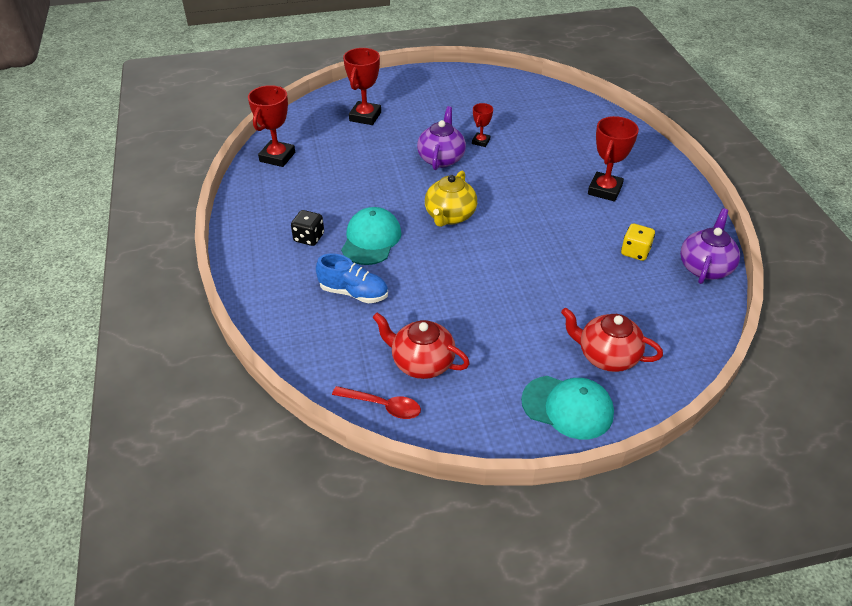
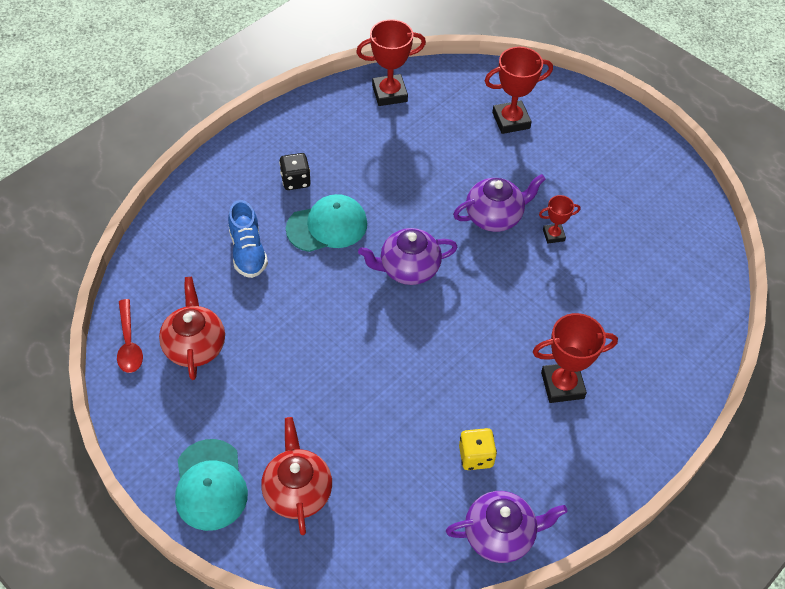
camera: 55 degrees right, 10 degrees up
(450, 216) = (408, 269): yellow teapot -> purple teapot

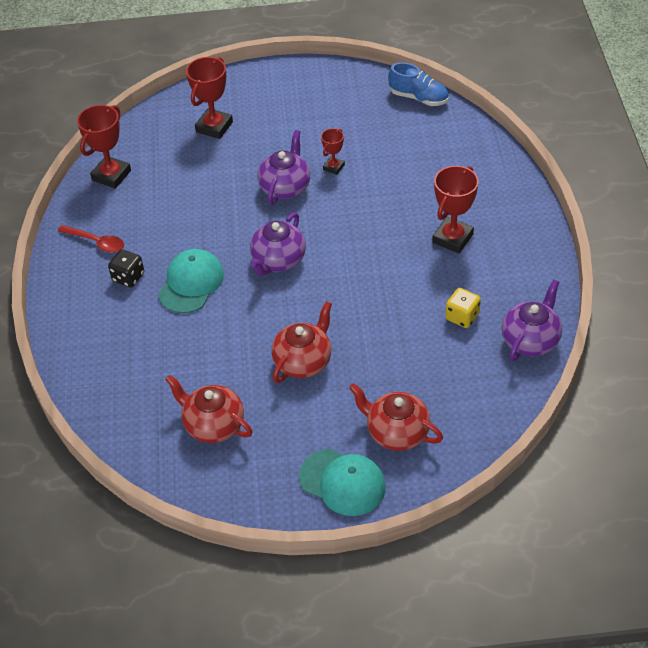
camera: 45 degrees left, 5 degrees down
(129, 343) = (167, 466): red spoon -> red spoon (96, 242)
(248, 252) = (162, 344): blue shoe -> blue shoe (419, 98)
(315, 364) = (303, 361): none -> red teapot

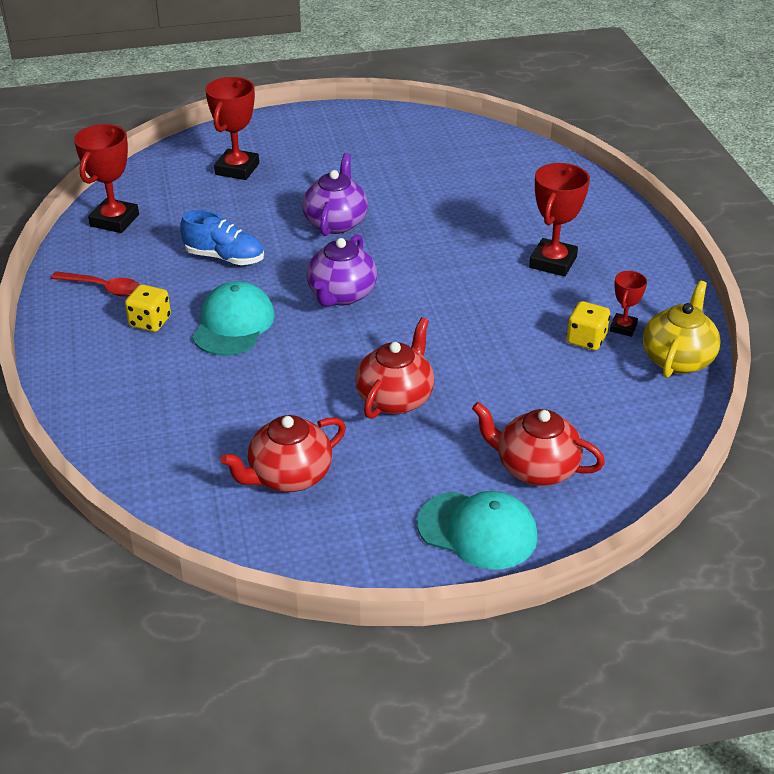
camera: 10 degrees left, 10 degrees down
(128, 277) = (150, 322): black dice -> yellow dice
(213, 425) = (289, 476): red teapot -> red teapot turned 60 degrees counterclockwise
(333, 167) = (391, 201): red trophy -> red trophy (623, 327)
(419, 98) = (477, 133): blue shoe -> blue shoe (225, 257)
(530, 340) = (677, 359): purple teapot -> yellow teapot

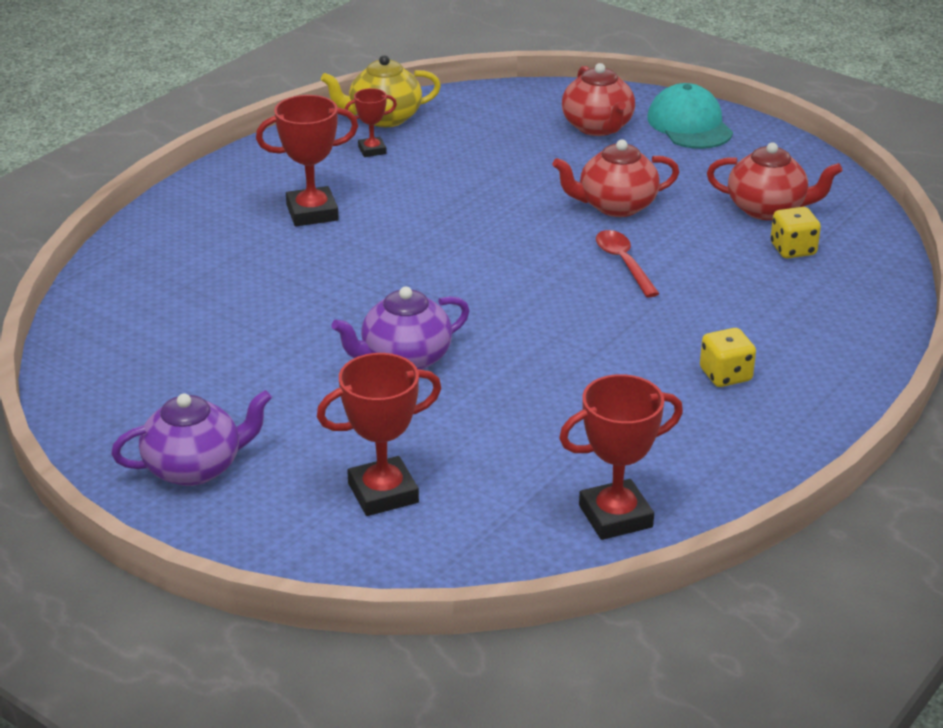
camera: 130 degrees left, 5 degrees down
(103, 288) = (729, 438): red spoon -> red spoon (623, 263)
(225, 257) = (566, 393): blue shoe -> none
(233, 324) = (653, 327): turquoise cap -> none
(341, 295) = (523, 294): purple teapot -> purple teapot (195, 468)
(586, 339) = (413, 159): yellow dice -> yellow dice (793, 249)

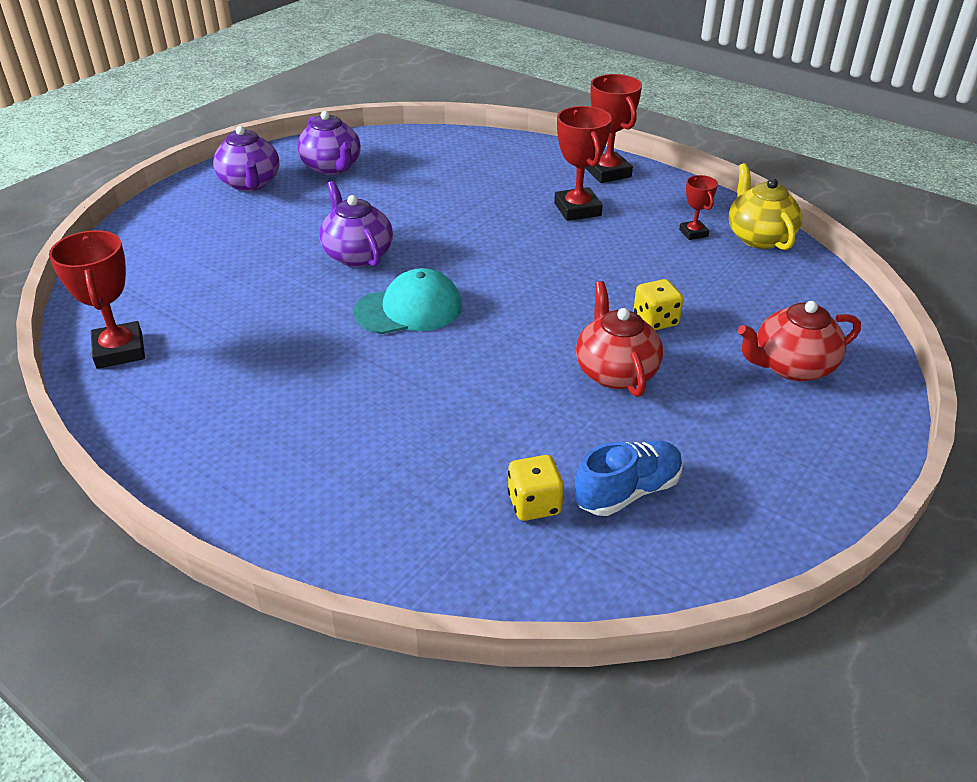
camera: 90 degrees right, 5 degrees up
(160, 396) = (332, 167): none -> purple teapot
(383, 493) = (195, 249): red trophy -> red trophy (608, 172)
(623, 263) = (501, 372): red spoon -> none
(689, 125) = (828, 440): turquoise cap -> turquoise cap (409, 309)
(725, 375) = (295, 427): yellow dice -> yellow dice (655, 320)
(767, 209) = (628, 491): red teapot -> blue shoe

